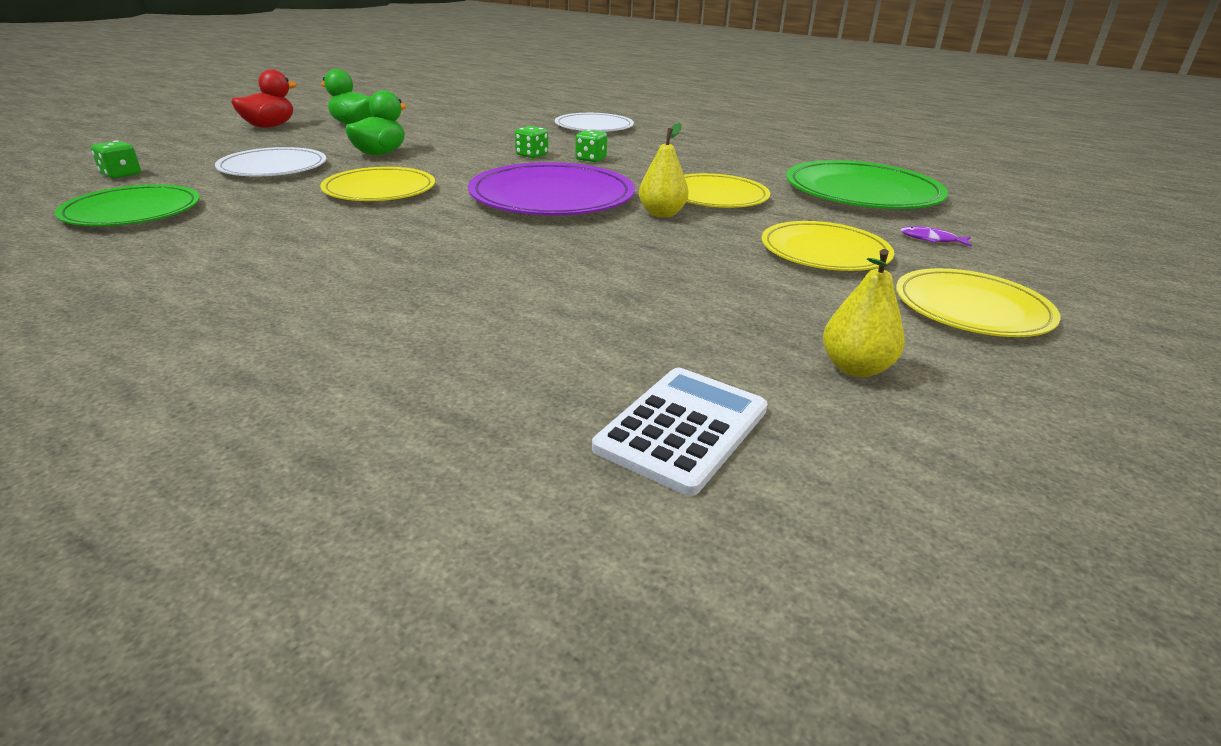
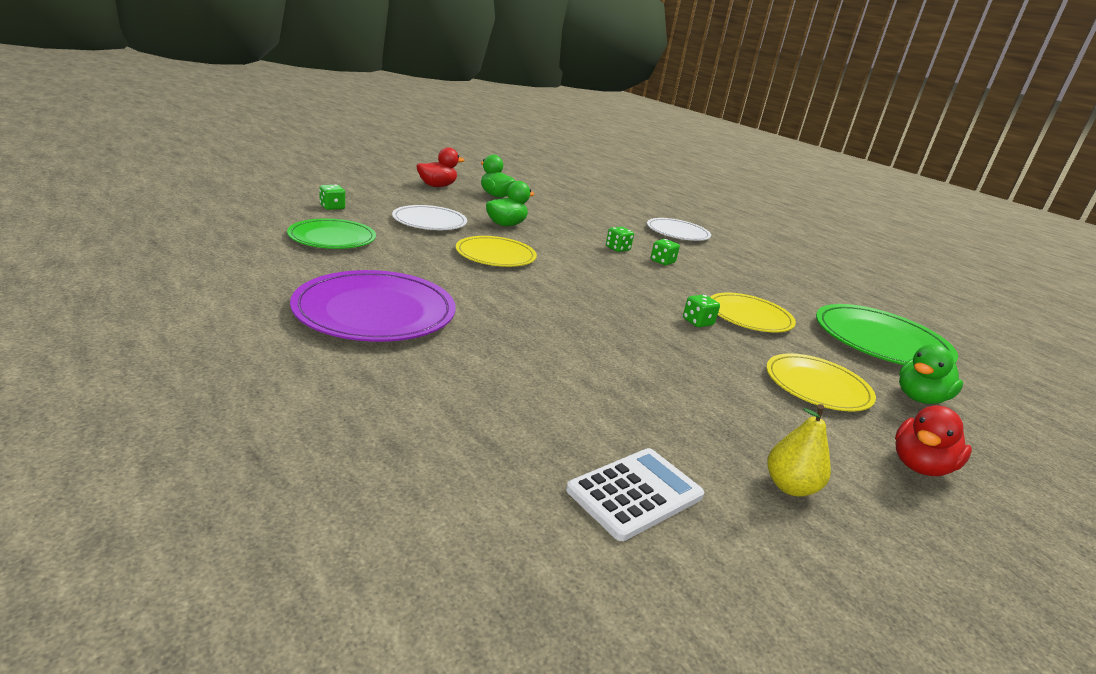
camera: 15 degrees right, 5 degrees down
(552, 197) = (618, 288): purple plate -> purple plate (375, 311)
(661, 214) = (697, 322): yellow pear -> green dice
(931, 239) = (919, 398): purple fish -> green duck
(972, 308) = (920, 466): yellow plate -> red duck

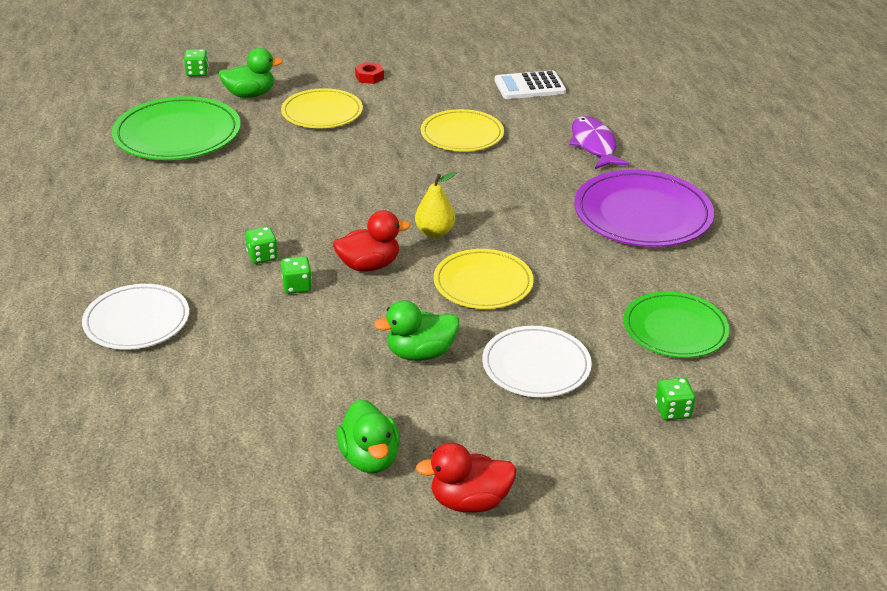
camera: 150 degrees left, 10 degrees up
(465, 389) = (594, 145): none -> purple fish
(697, 322) = (343, 172): green dice -> green dice (197, 72)
(749, 316) = (275, 172): yellow plate -> yellow plate (462, 134)
(790, 487) = (438, 75): yellow pear -> yellow pear (434, 232)
(862, 458) = (369, 77): none -> red nut
(920, 466) = (338, 69): red duck -> red duck (369, 265)

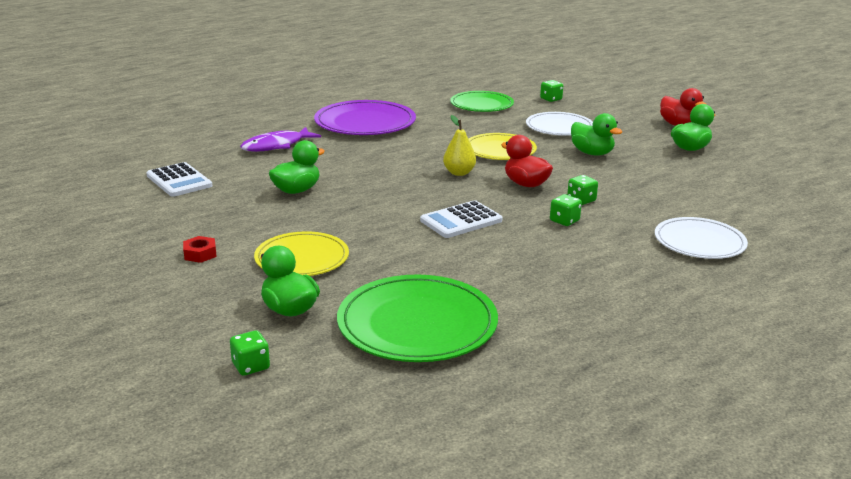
camera: 115 degrees left, 10 degrees down
(319, 199) = (461, 220): none -> white calculator
(462, 134) = (296, 190): yellow plate -> green duck

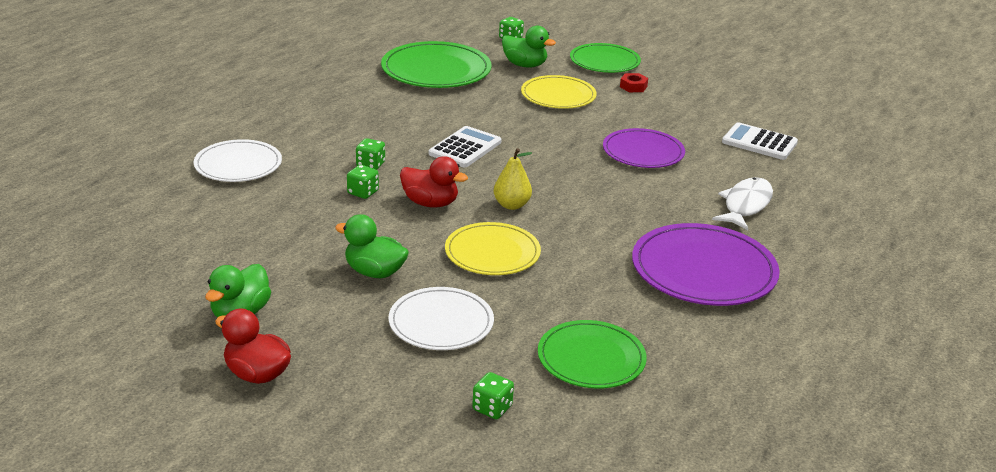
camera: 155 degrees right, 5 degrees up
(178, 295) = (604, 61): none -> green plate
(276, 146) = (745, 205): purple fish -> white fish
(296, 190) = (643, 152): green duck -> purple plate

